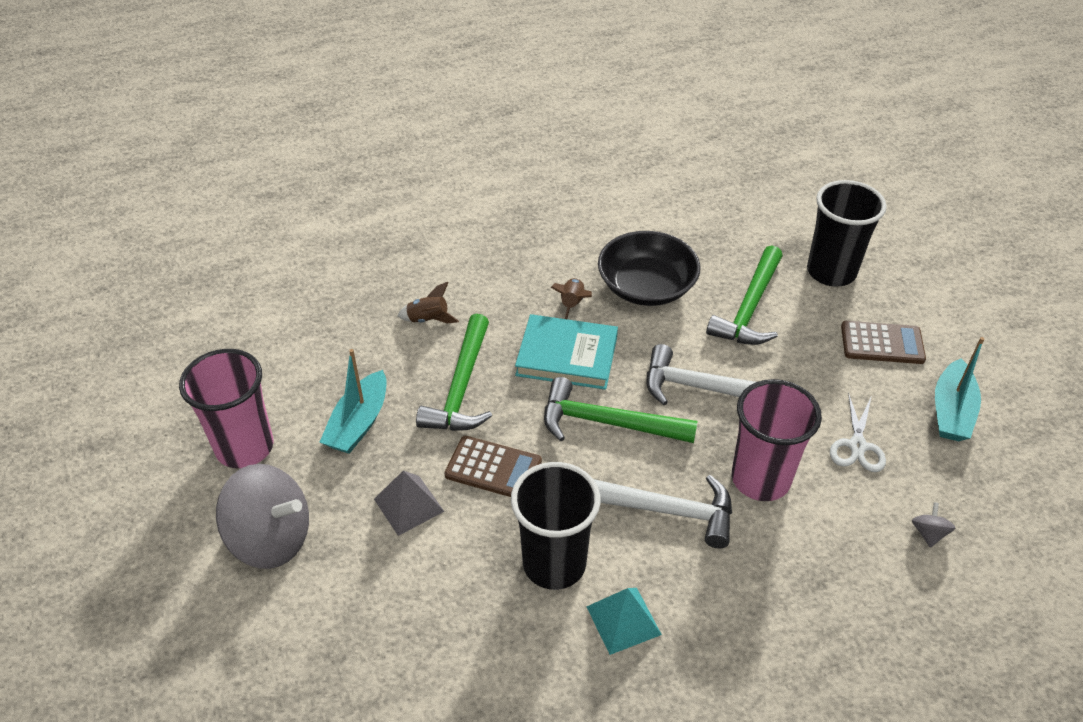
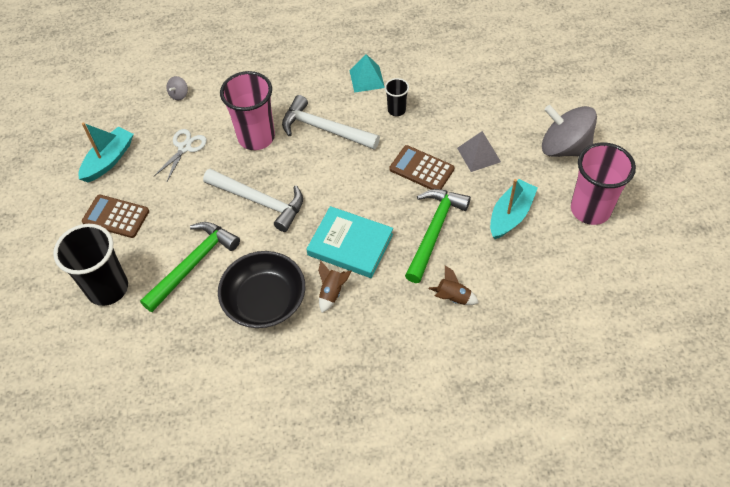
camera: 165 degrees left, 10 degrees up
(554, 564) = (396, 110): black cup -> black cup, size x0.50
(607, 422) = (338, 188): green hammer -> none

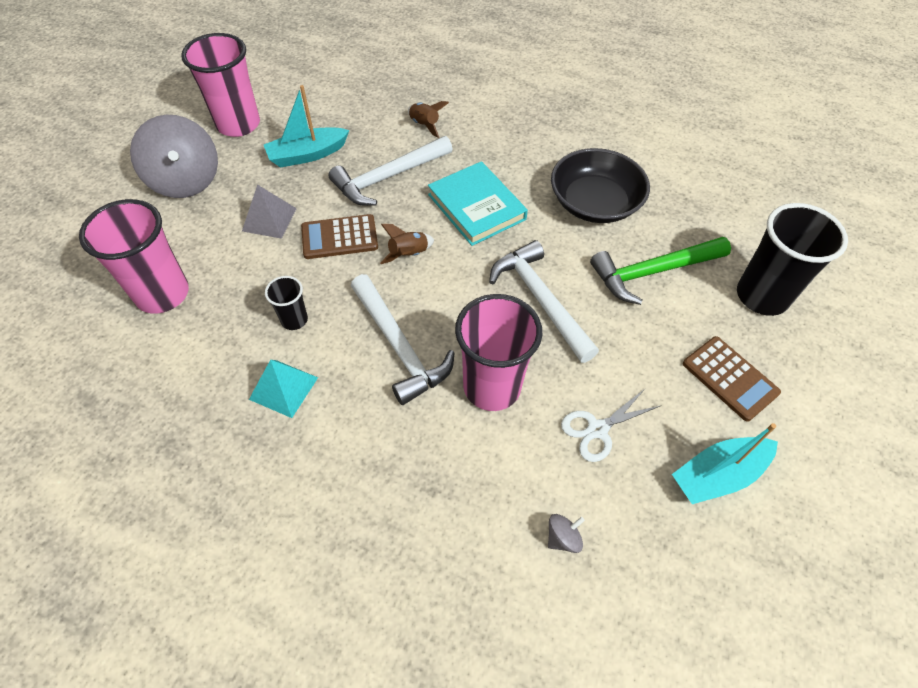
camera: 150 degrees left, 0 degrees up
(332, 292) = (526, 178): brown rocket -> brown rocket (408, 254)
(421, 169) = (339, 237): brown calculator -> brown calculator turned 105 degrees clockwise
(434, 231) = (388, 177): green hammer -> white hammer
(484, 82) = (162, 294): none -> pink cup

